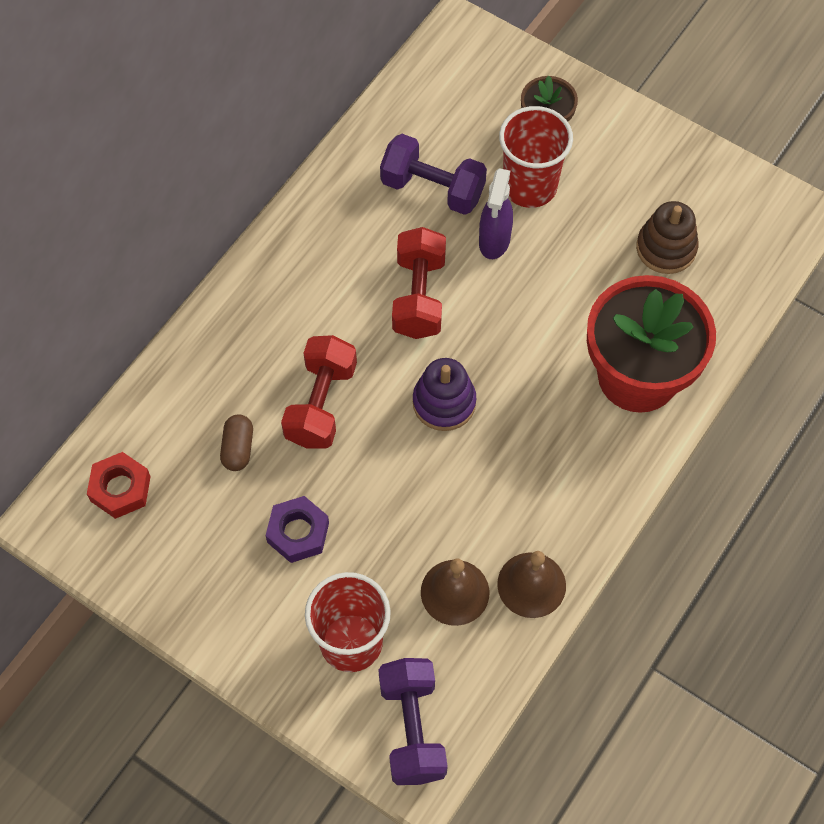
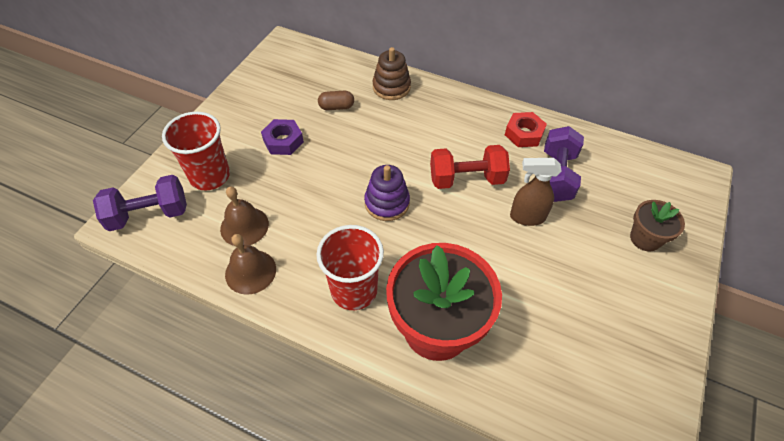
camera: 80 degrees right, 10 degrees down
(120, 488) = (305, 65): red nut -> red nut (524, 134)
(321, 404) = (373, 140): red dumbbell -> none
(494, 241) = (526, 217): purple spray bottle -> brown spray bottle
(529, 186) = (584, 234): red cup -> red cup (354, 290)
(666, 248) = (566, 339): brown stacking toy -> brown stacking toy (391, 87)

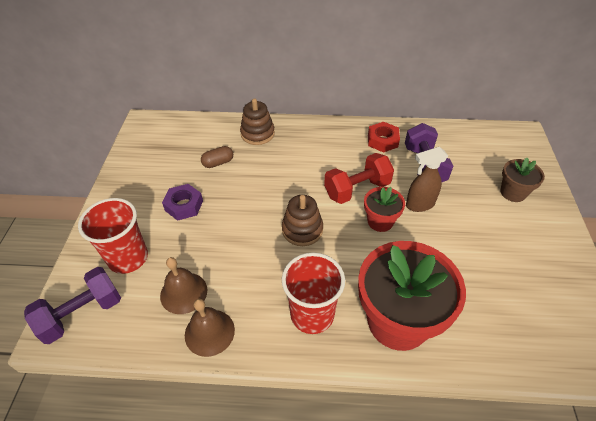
camera: 20 degrees left, 5 degrees down
(387, 203) = (302, 230): purple stacking toy -> brown stacking toy
(473, 221) = (380, 221): none -> red flower pot

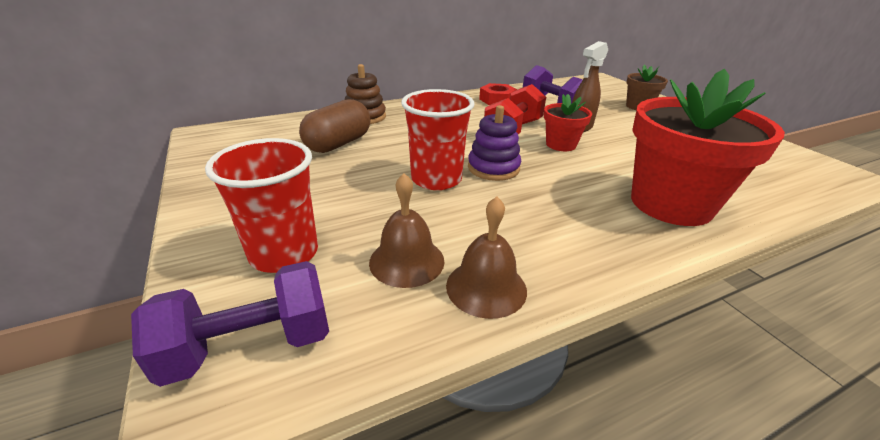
camera: 30 degrees left, 15 degrees down
(82, 314) = (250, 346): purple dumbbell -> purple dumbbell turned 45 degrees clockwise
(184, 205) = (326, 184): purple nut -> none
(218, 163) = (338, 144): brown capsule -> brown capsule, size x1.80
(302, 230) = (493, 168): brown stacking toy -> purple stacking toy
(312, 314) = (586, 227): red cup -> red cup (436, 179)

